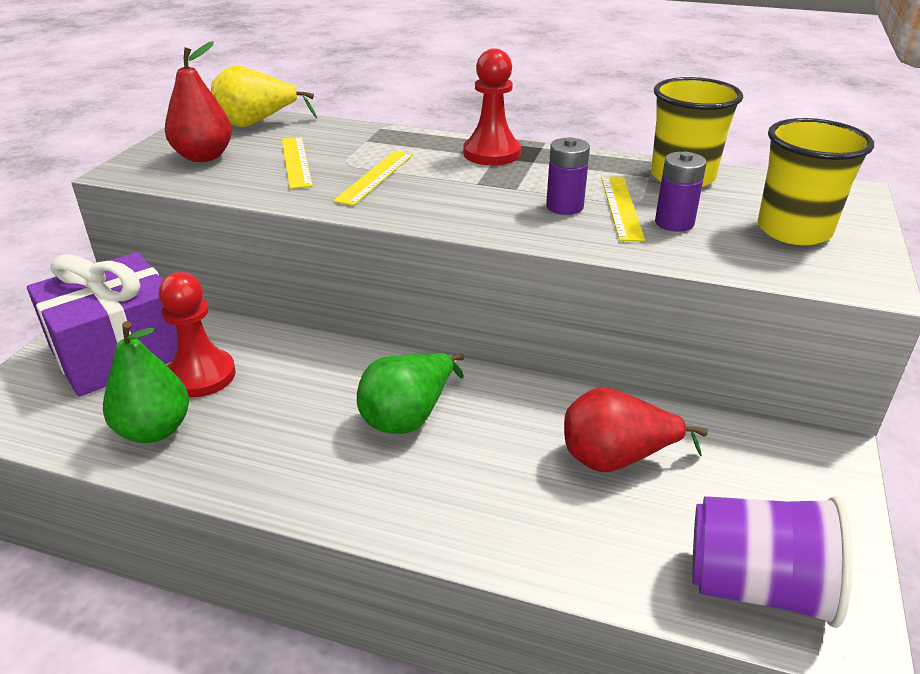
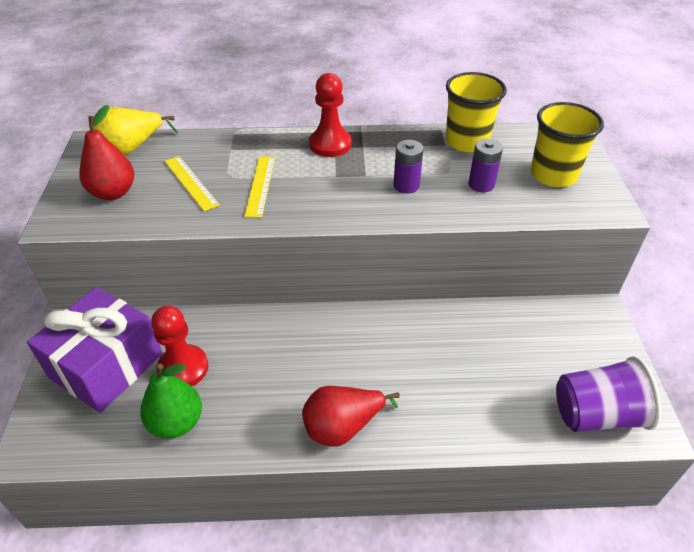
camera: 20 degrees left, 10 degrees up
(409, 416) = (346, 359): green pear -> none
(616, 459) = (487, 353): red pear -> red pear (343, 427)
(621, 207) = (442, 178): yellow ruler -> none

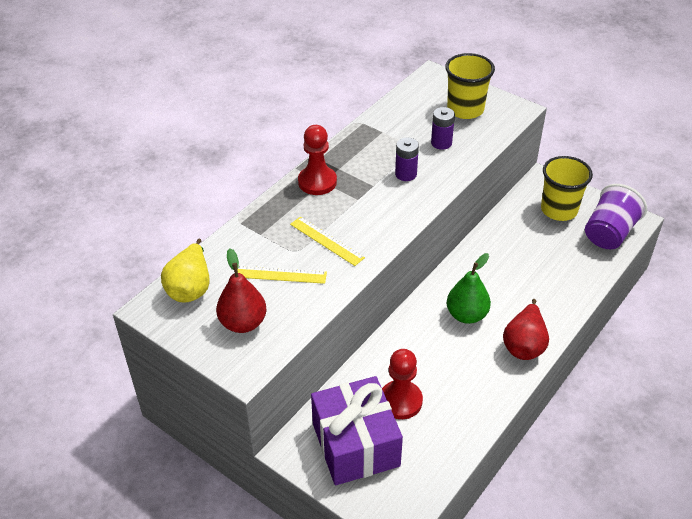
camera: 50 degrees left, 0 degrees up
(176, 422) = (447, 427): green pear -> green pear (466, 315)
(467, 141) = (390, 120): yellow cup -> yellow cup (559, 210)

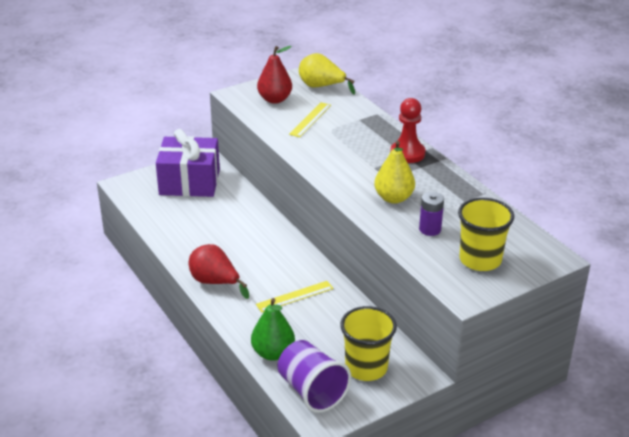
camera: 110 degrees right, 10 degrees down
(326, 241) = (333, 144): yellow ruler -> yellow ruler (294, 296)
(400, 401) = (209, 208): red pawn -> none
(406, 174) = (393, 198): purple battery -> yellow pear
(466, 315) = (267, 262): green pear -> green pear (273, 353)

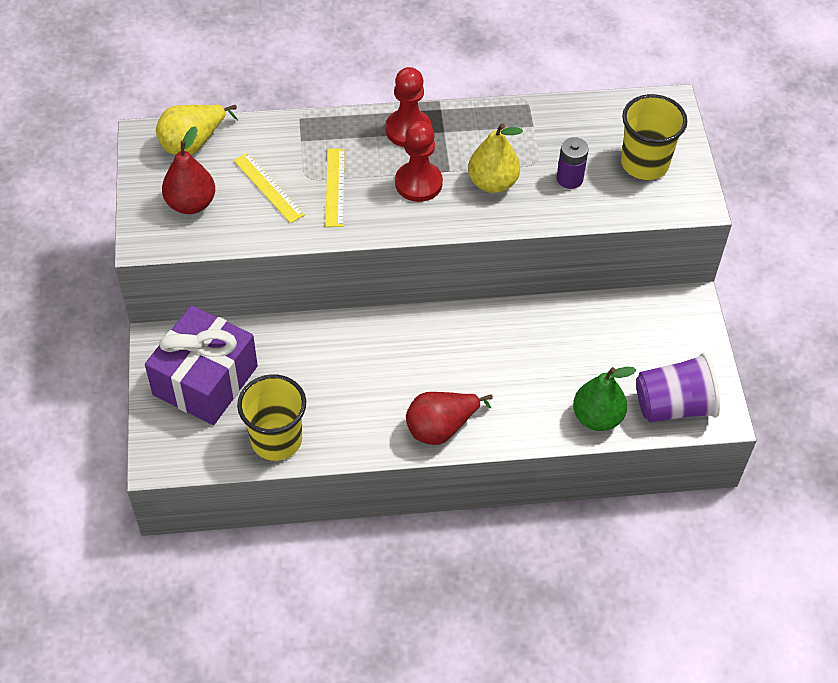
camera: 65 degrees left, 20 degrees up
(294, 296) = (510, 359): yellow ruler -> yellow ruler (335, 187)
(365, 169) = (418, 183): none -> red pawn
(366, 368) = (660, 344): yellow cup -> yellow cup (276, 440)

